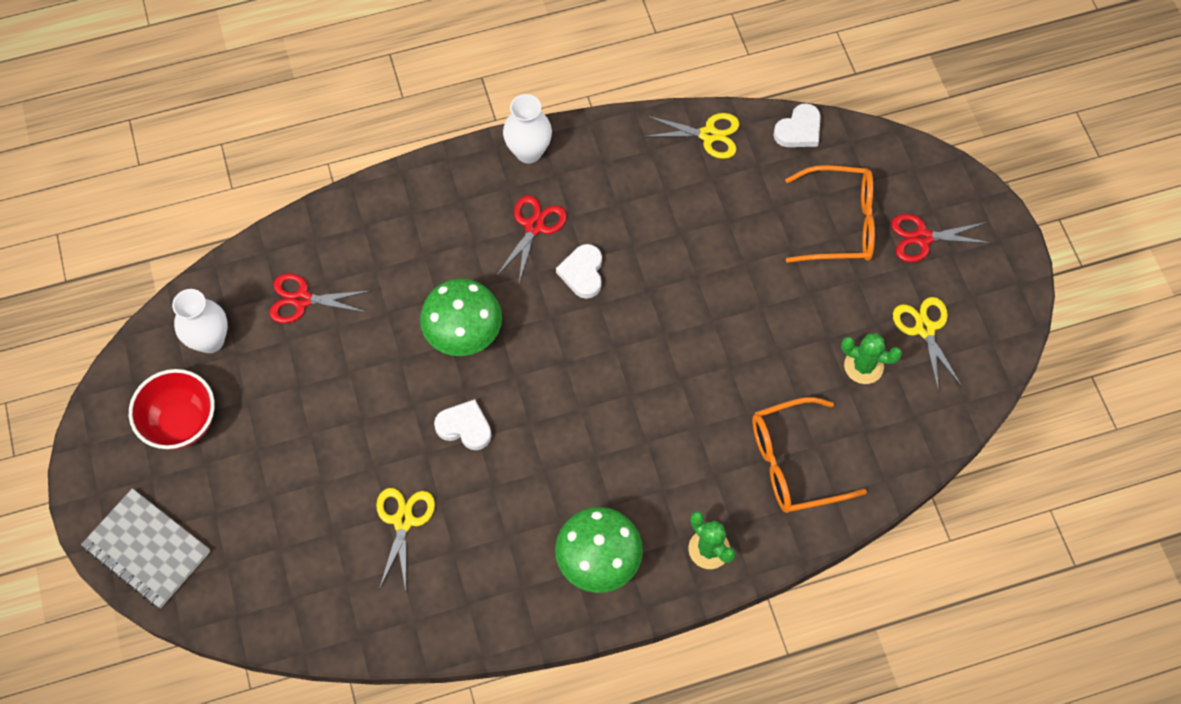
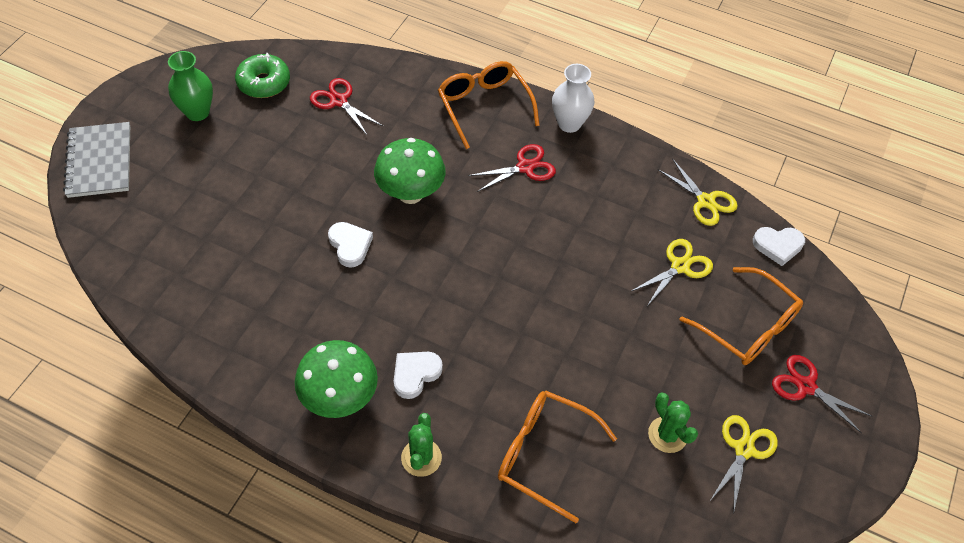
camera: 40 degrees right, 10 degrees down
(182, 423) = (197, 112): red bowl -> green vase
(210, 340) = (264, 83): white vase -> green donut
(403, 521) = (251, 267): yellow scissors -> yellow scissors (680, 266)
(438, 196) = (484, 106): none -> orange glasses
(582, 273) = (527, 217): white heart -> white heart (415, 374)

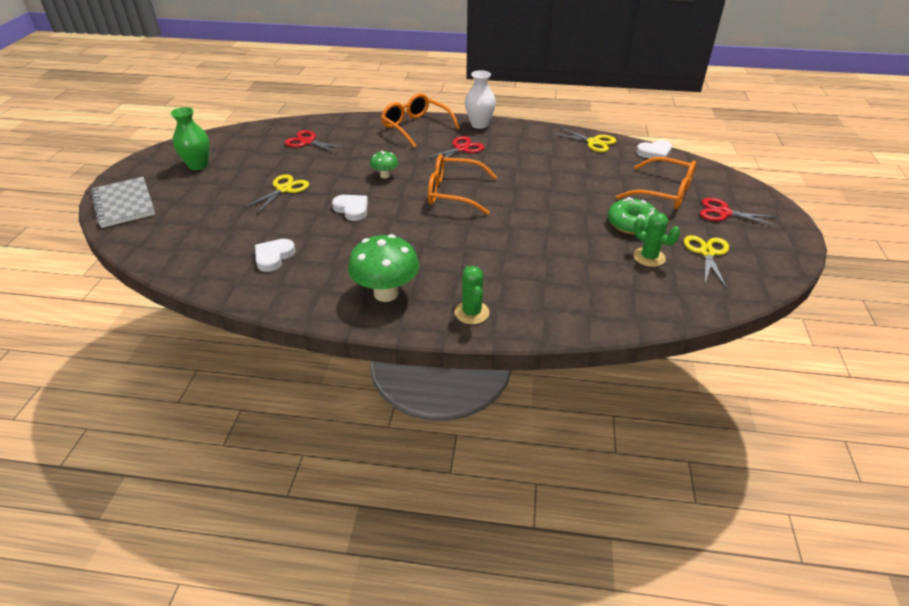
camera: 15 degrees left, 15 degrees down
(264, 83) = (245, 143): green donut -> green donut (631, 224)
(410, 193) = (385, 175): green mushroom -> green mushroom, size x0.51
(415, 374) = (440, 266): white heart -> white heart (274, 257)
(543, 454) = (566, 288): orange glasses -> orange glasses (453, 193)
(680, 266) = (598, 174): yellow scissors -> yellow scissors (284, 189)

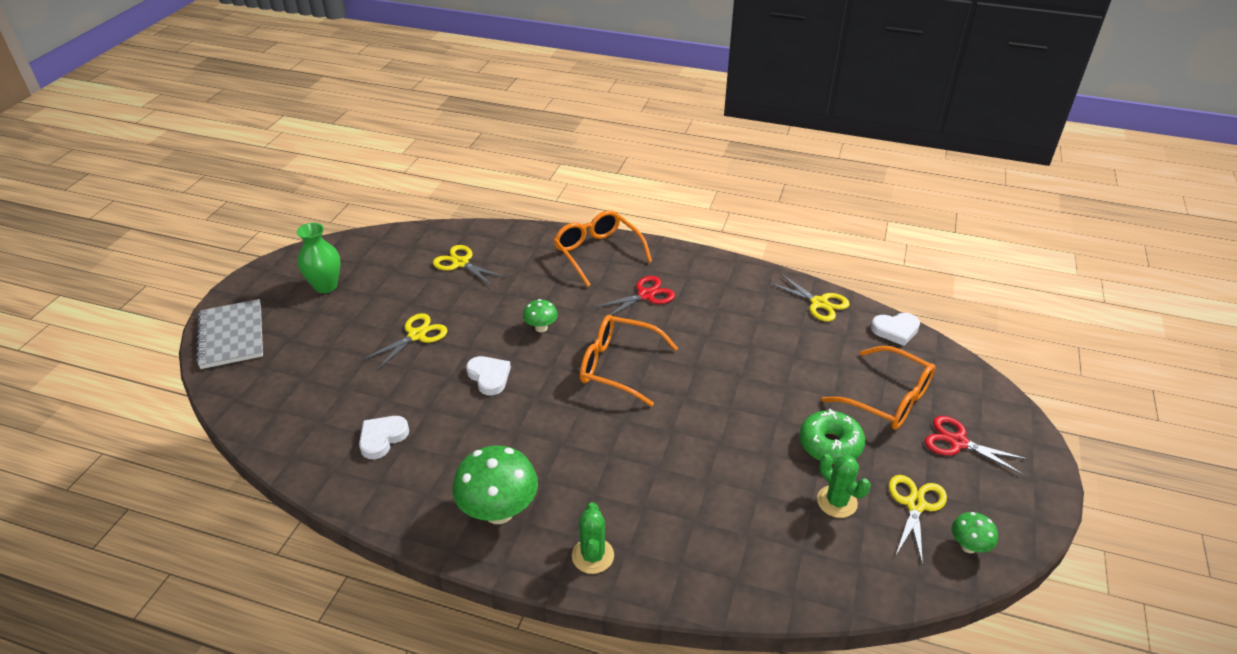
camera: 10 degrees right, 0 degrees up
(307, 142) = (461, 263): red scissors -> yellow scissors
(479, 124) = (679, 257): white vase -> none
(754, 273) = (968, 546): none -> green mushroom

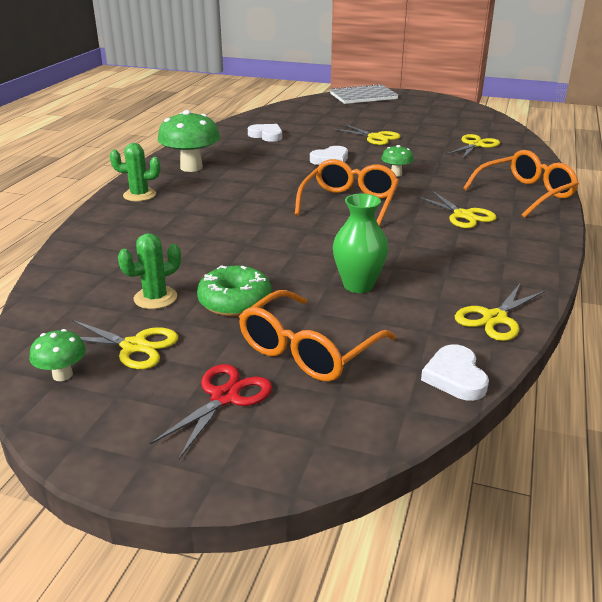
camera: 90 degrees right, 10 degrees down
(326, 286) = (425, 111): green vase -> green vase (358, 285)
(646, 295) = (463, 215): red scissors -> yellow scissors

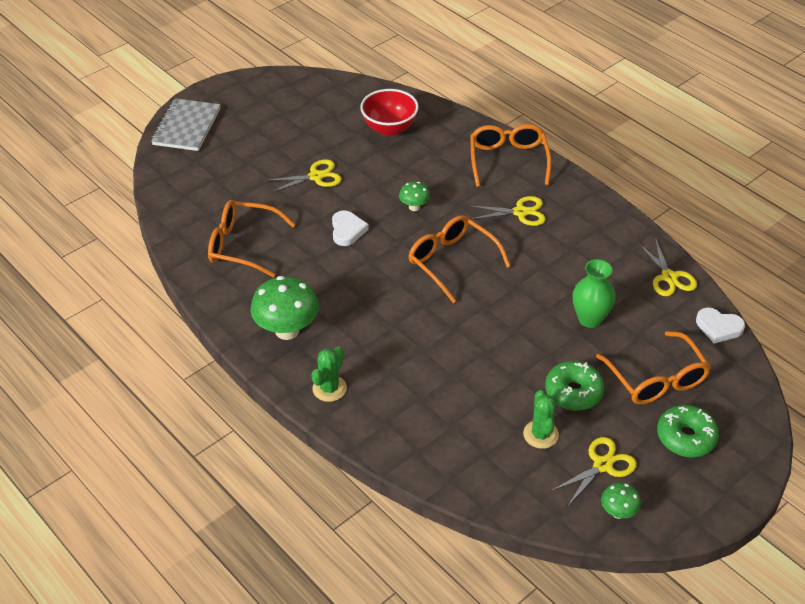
camera: 60 degrees left, 15 degrees up
(225, 397) = (686, 437): red scissors -> green donut
(266, 135) = (242, 245): white heart -> orange glasses
(475, 145) = (389, 128): yellow scissors -> red bowl

